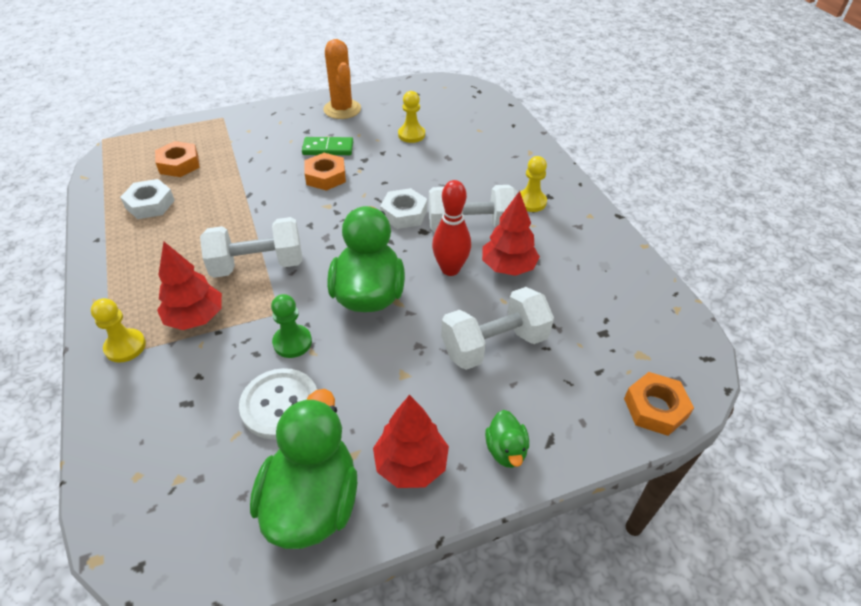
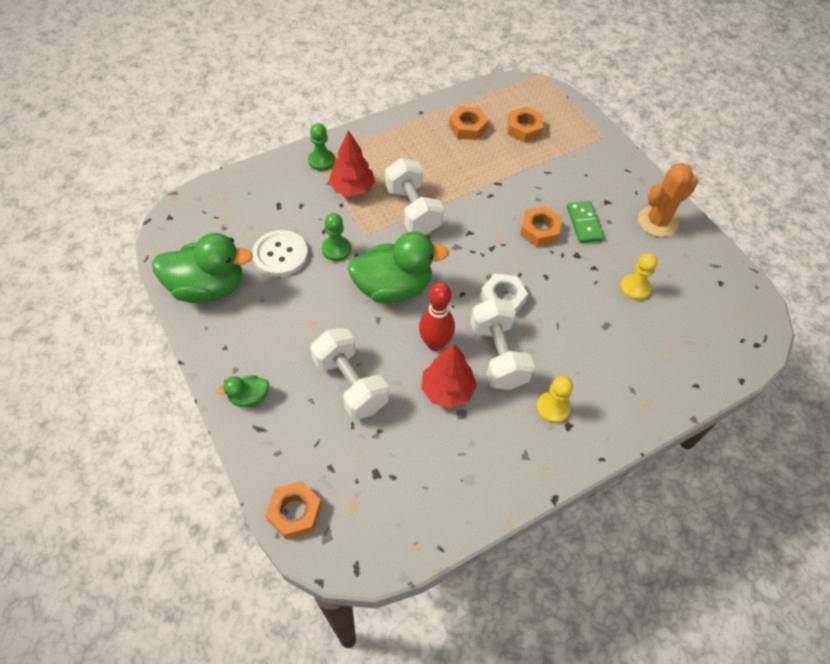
camera: 80 degrees right, 10 degrees up
(125, 347) = (321, 161): yellow pawn -> green pawn
(150, 204) = (468, 127): white nut -> orange nut
(411, 464) = (236, 338): red tree -> none

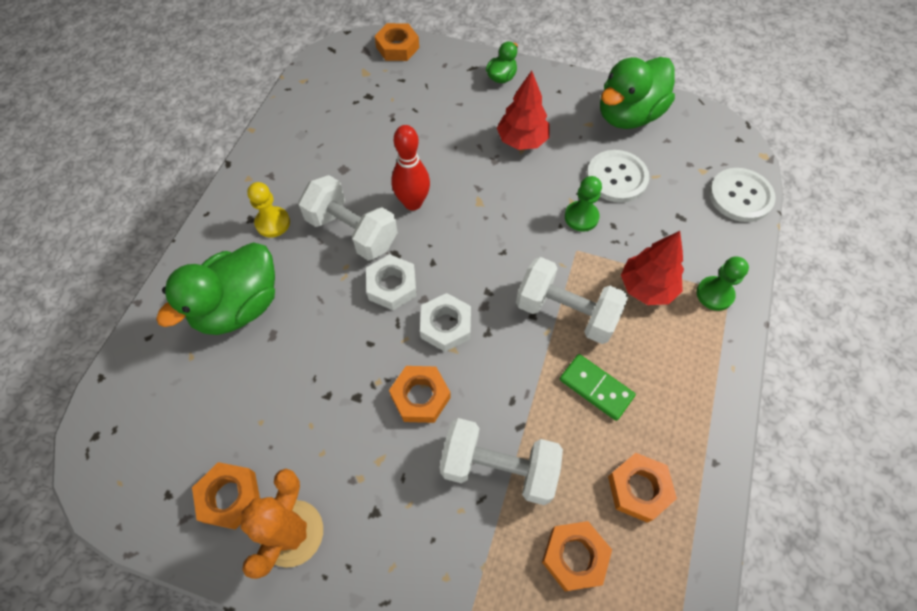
camera: 140 degrees right, 5 degrees up
(227, 189) = (740, 196): none -> white button
(350, 384) = (445, 131): white dumbbell -> white dumbbell (498, 468)
(393, 288) = (495, 221): green duck -> green duck (239, 307)
(447, 390) = (369, 176): red tree -> red tree (522, 140)
(490, 253) = (445, 325): none -> white nut
(584, 223) = (378, 450): green domino -> green domino (596, 388)
(635, 288) = (267, 404): yellow pawn -> none
(683, 258) = (230, 497): none -> orange nut

